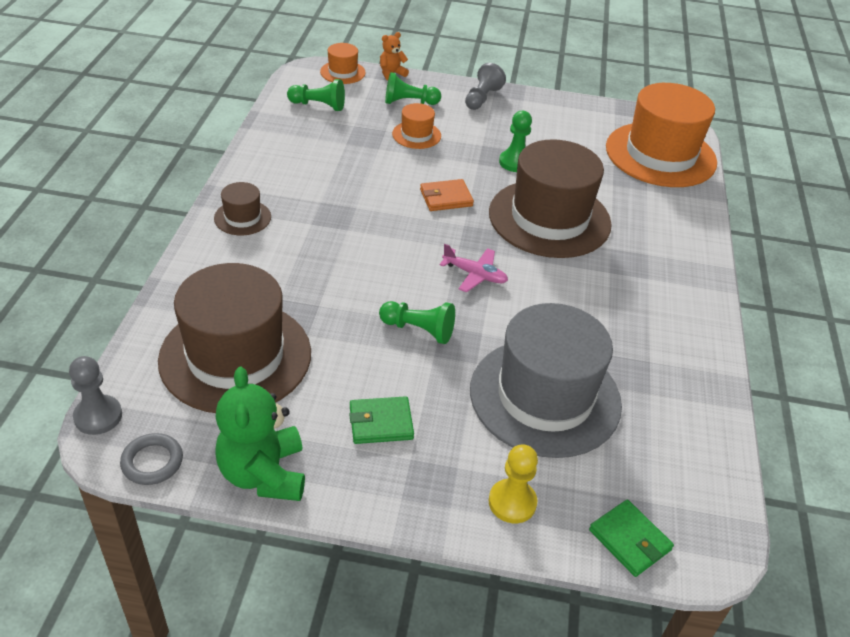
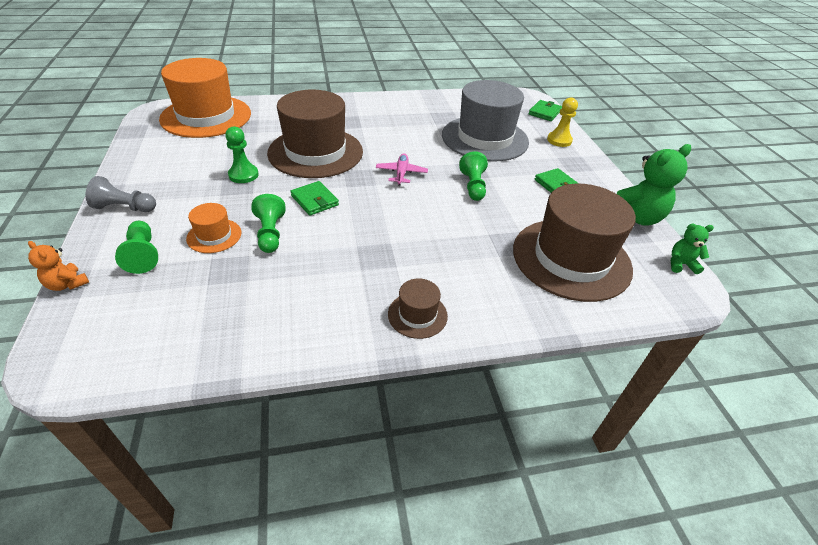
camera: 110 degrees left, 0 degrees up
(98, 416) = (686, 307): grey pawn -> none
(152, 462) = (681, 264): grey ring -> green teddy bear
(318, 105) = (165, 327): green pawn -> green pawn (270, 233)
(342, 72) = (64, 331): orange hat -> none
(446, 198) = (314, 200): orange wallet -> green wallet

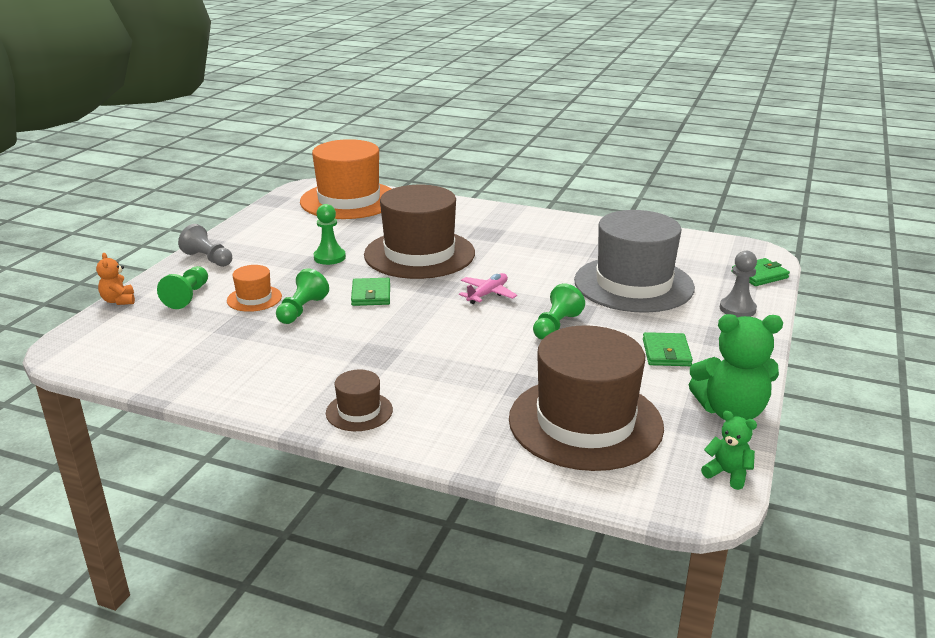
camera: 35 degrees right, 15 degrees down
(559, 140) = (737, 309): yellow pawn -> grey pawn

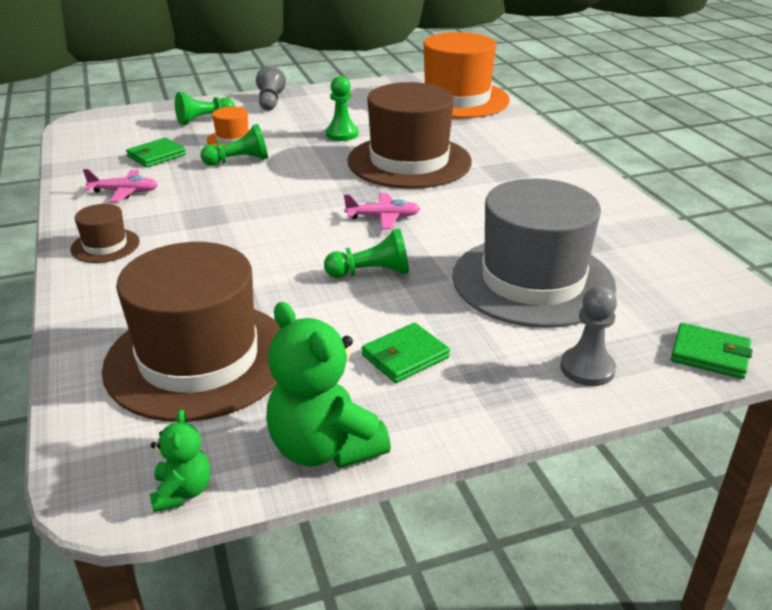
camera: 50 degrees right, 5 degrees up
(119, 301) = (168, 105): orange teddy bear -> none
(271, 375) = (124, 192): none -> pink plane
(371, 295) = (303, 173): green wallet -> green wallet (156, 155)

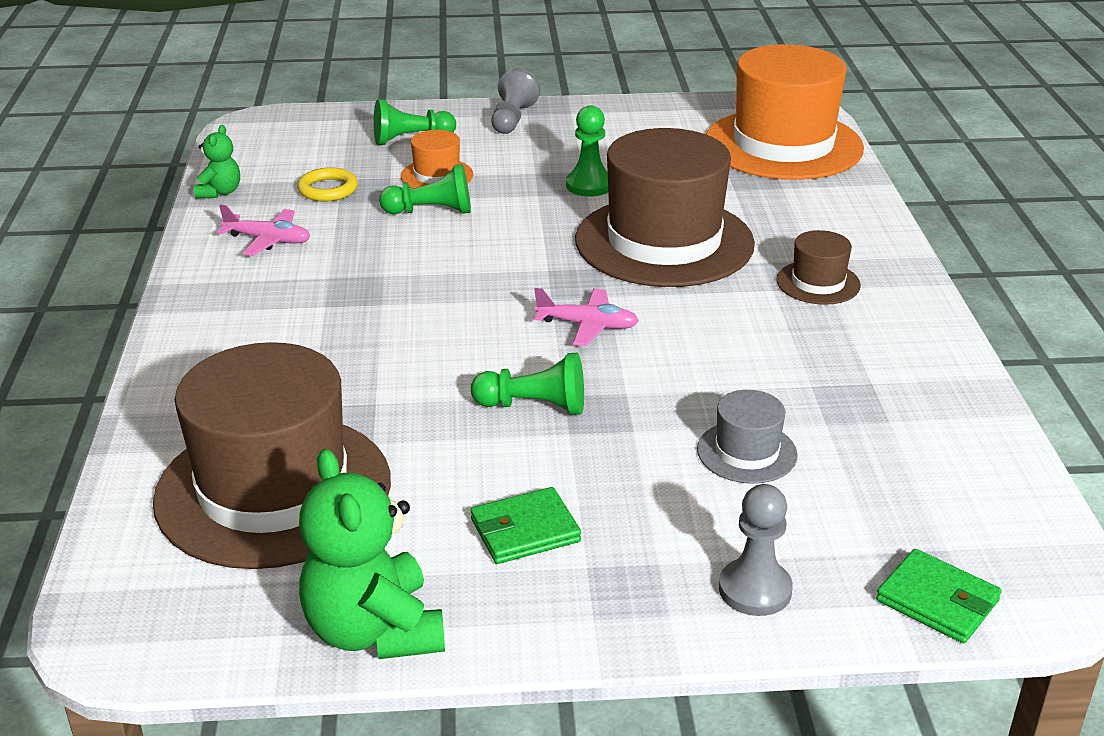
camera: 15 degrees right, 0 degrees up
(105, 246) = (218, 316): brown hat -> brown hat (818, 283)
(156, 155) = (328, 189): green wallet -> yellow ring
(182, 492) = (194, 651): green teddy bear -> green teddy bear (220, 192)
(532, 281) = (747, 452): grey hat -> grey hat, size x0.44

